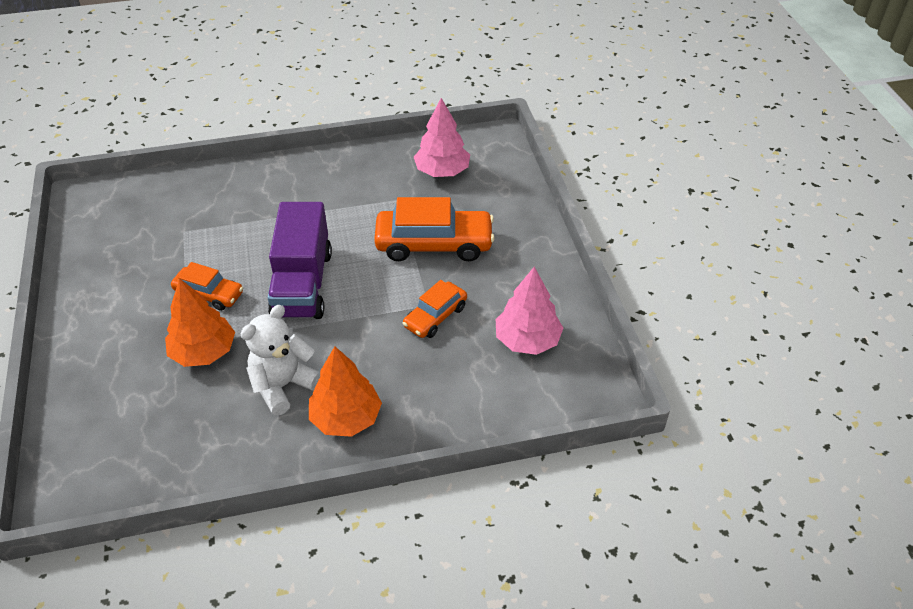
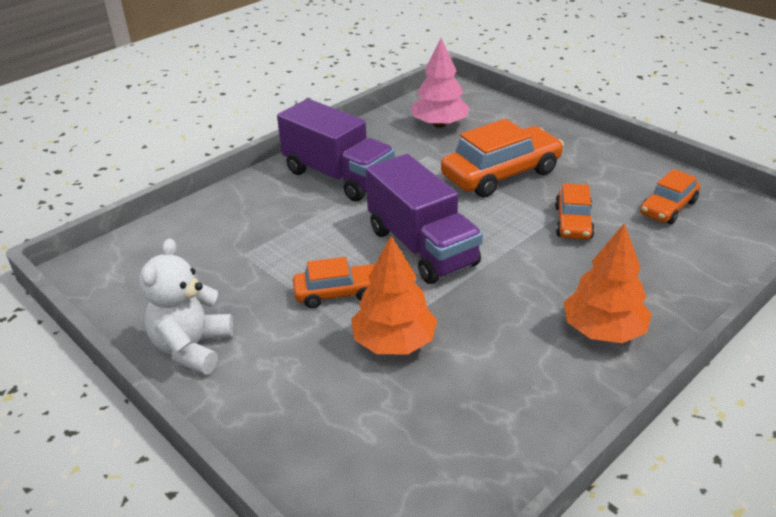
camera: 30 degrees left, 10 degrees down
(283, 386) = (511, 333): white teddy bear -> white teddy bear (192, 348)
(312, 190) = (338, 176): none -> purple truck
(527, 340) = (668, 208): pink tree -> orange car

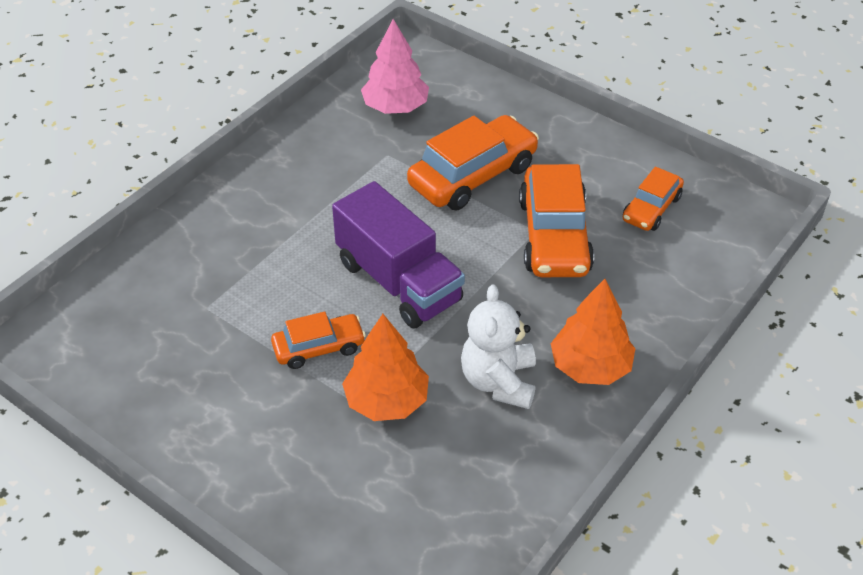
camera: 10 degrees left, 10 degrees up
(192, 348) = (181, 428): white teddy bear -> white teddy bear (499, 381)
(338, 176) = (291, 192): purple truck -> none
(573, 222) = (554, 236): orange car -> orange car, size x1.74

